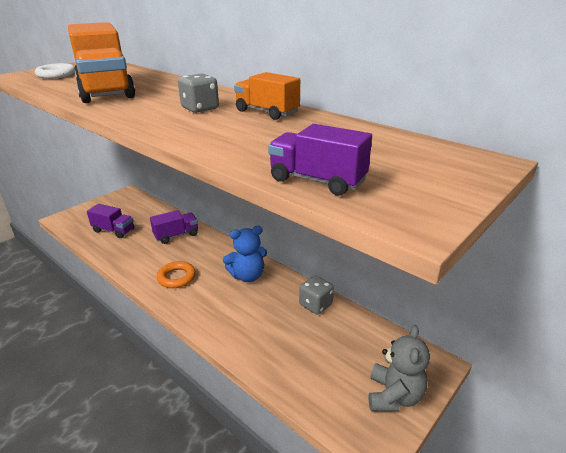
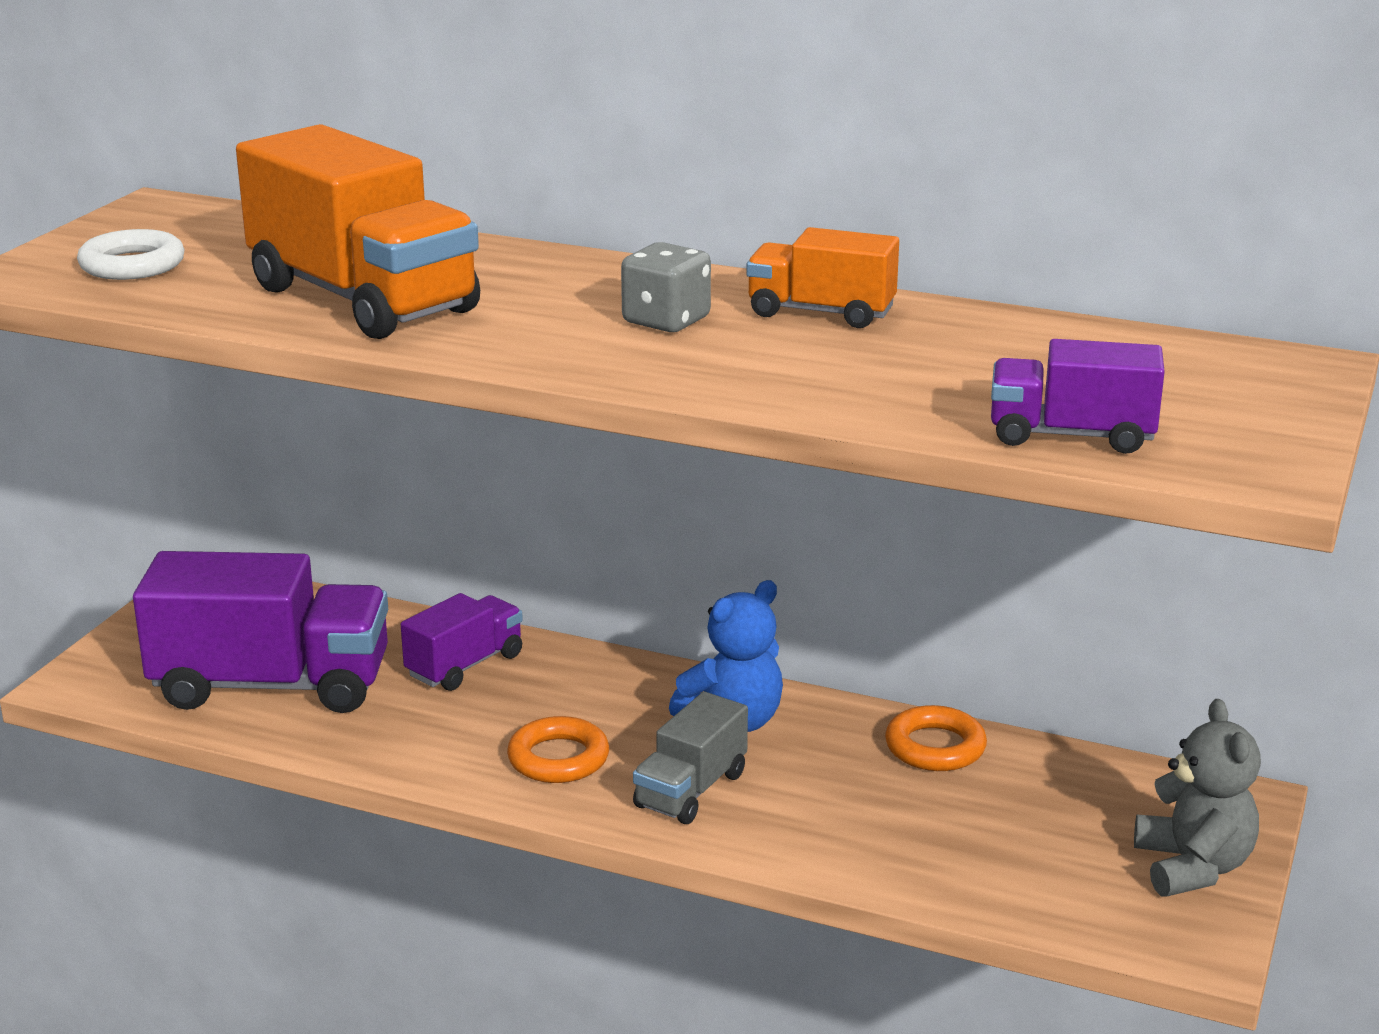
camera: 20 degrees left, 5 degrees down
(113, 230) = (272, 685): purple truck -> purple truck, size x1.86
(211, 302) = (691, 790): none -> grey truck
(315, 305) = (935, 747): grey dice -> orange ring

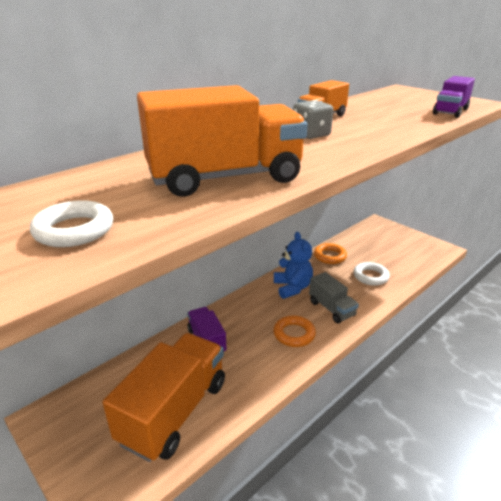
camera: 65 degrees left, 5 degrees up
(272, 685) = (174, 411): purple truck -> orange truck
(892, 828) = (370, 276): none -> white ring
(1192, 867) = (406, 238): grey teddy bear -> none

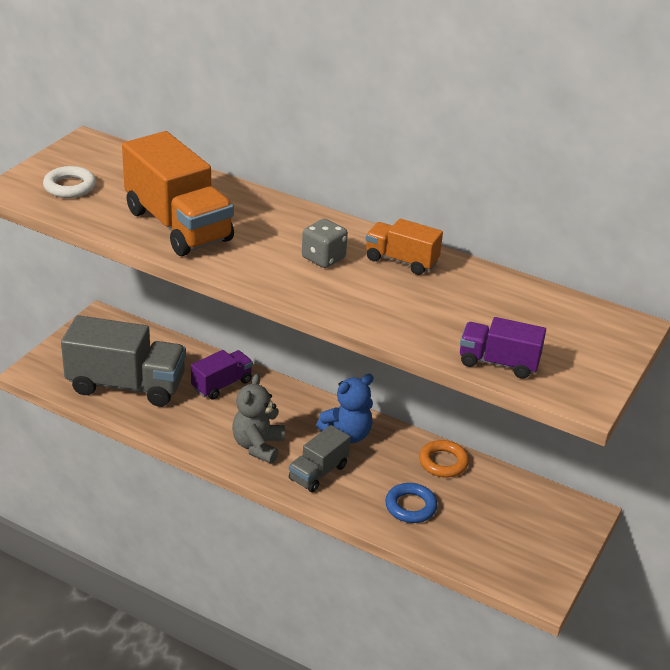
camera: 70 degrees right, 5 degrees up
(174, 411) = (126, 385): orange truck -> grey truck
(294, 334) = (258, 446): orange ring -> grey teddy bear
(370, 276) = (410, 506): white ring -> blue ring

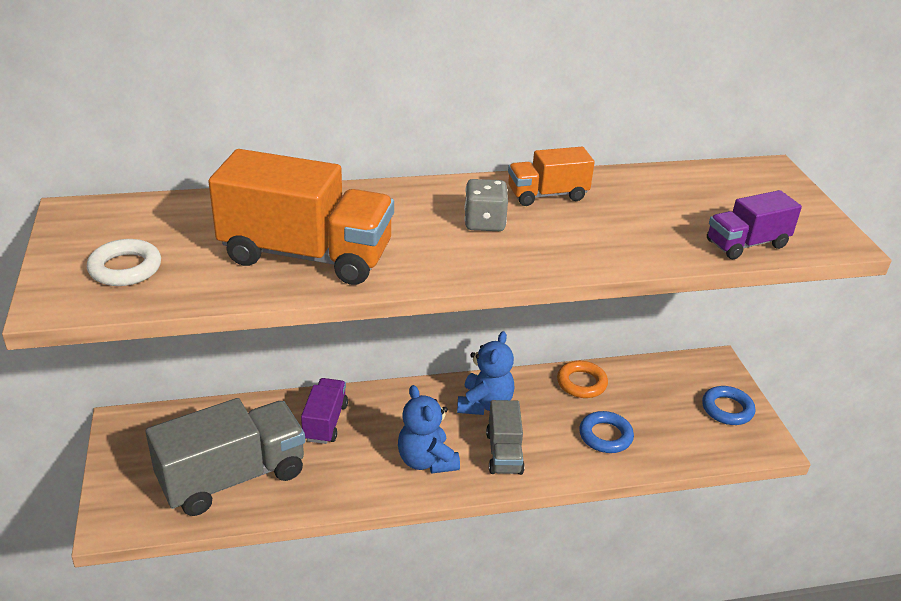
camera: 40 degrees left, 0 degrees up
(258, 446) = (426, 461): grey teddy bear -> blue teddy bear
(542, 548) = (727, 409): none -> blue ring

